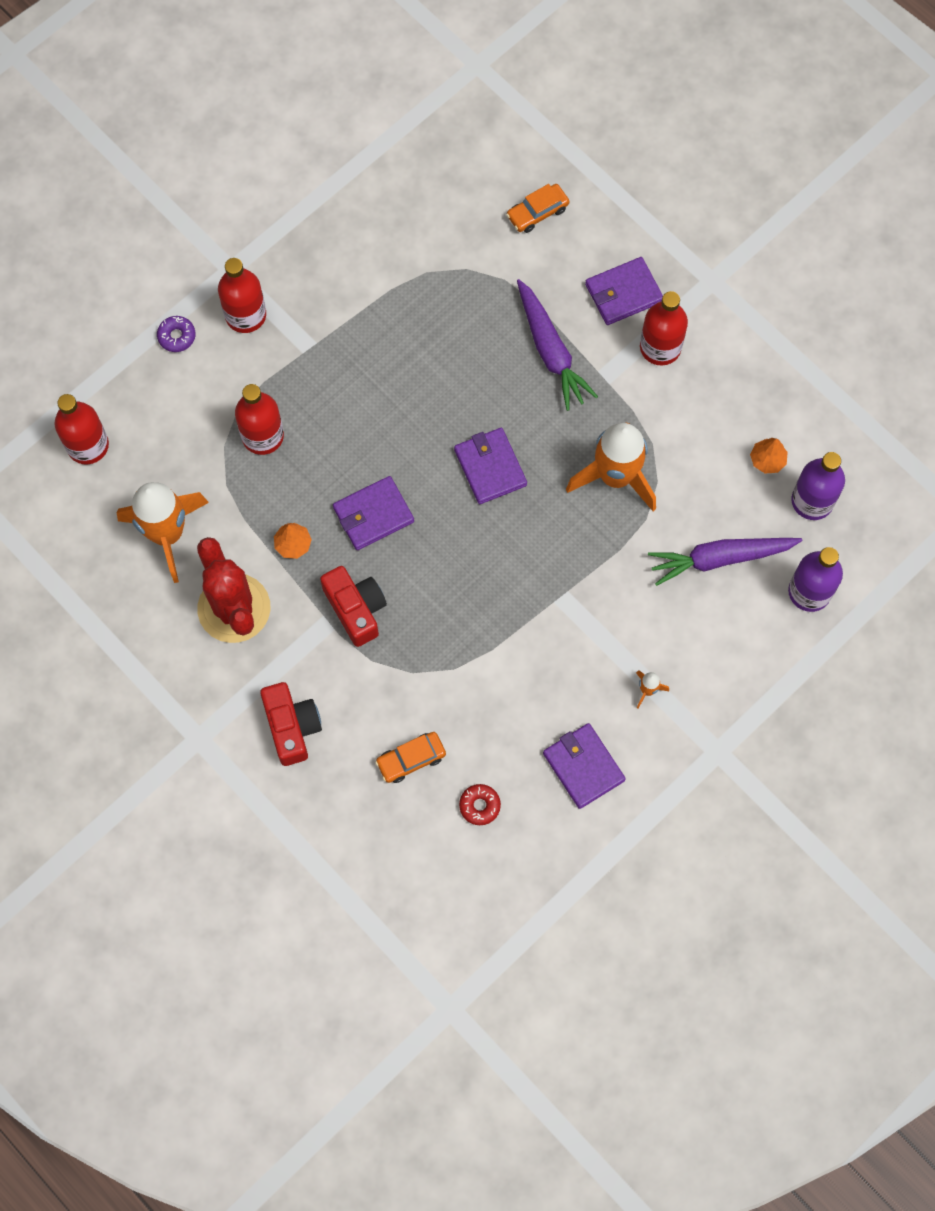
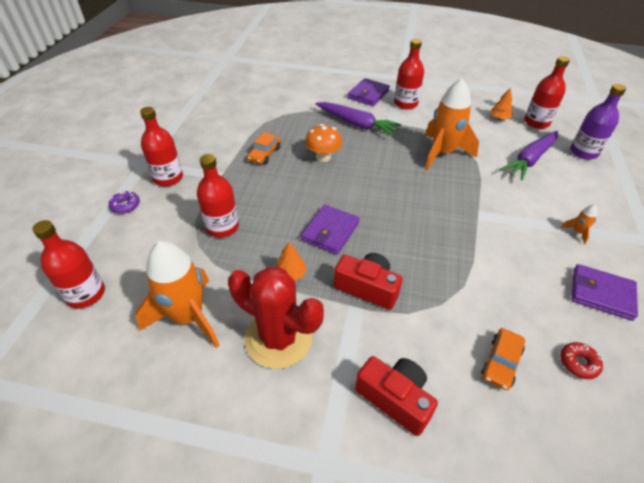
camera: 35 degrees left, 25 degrees down
(455, 389) = (323, 157): none -> orange mushroom
(490, 467) = (375, 178): purple wallet -> none
(537, 212) = (300, 86): orange car -> orange car (264, 154)
(812, 501) = (536, 122): purple bottle -> red bottle

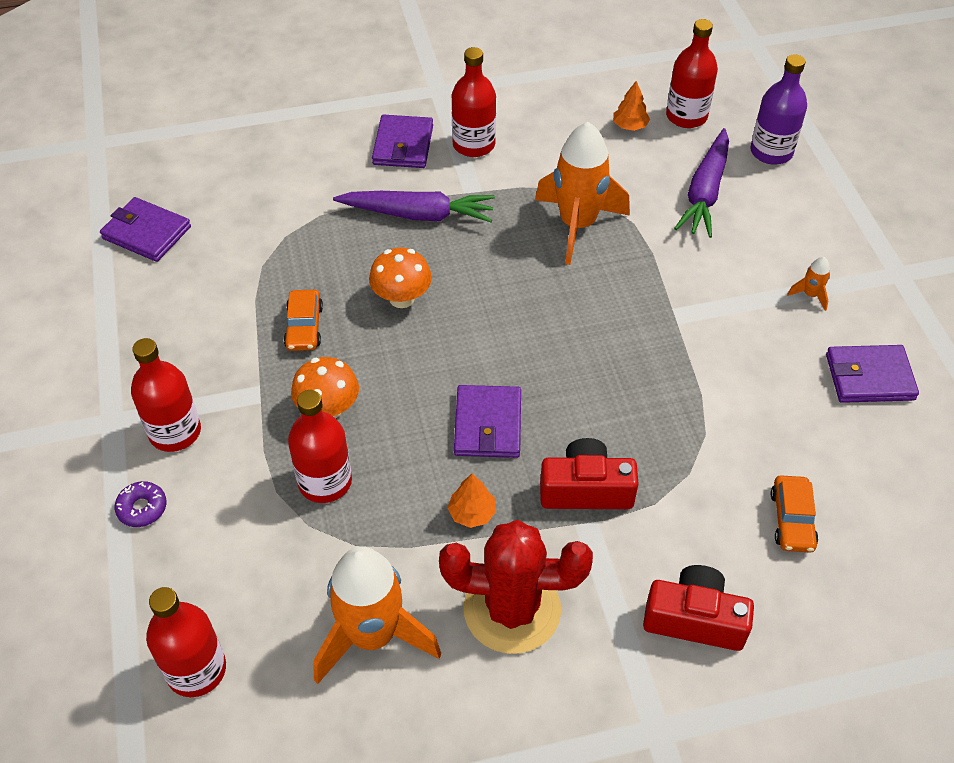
camera: 25 degrees left, 5 degrees up
(221, 95) = (146, 233): none -> purple wallet
(249, 194) = (328, 409): none -> orange mushroom
(578, 363) = (875, 482): red donut -> none

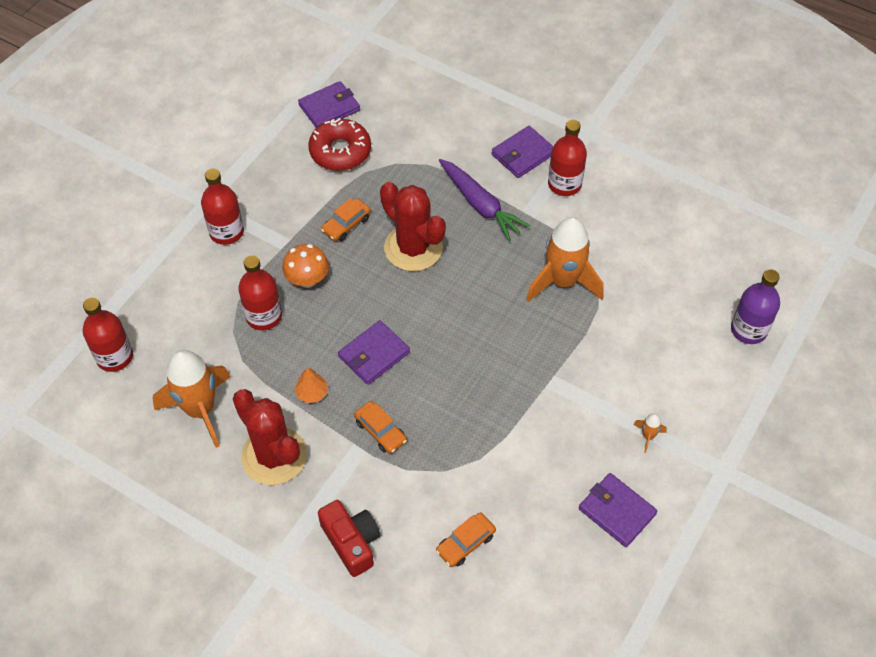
camera: 45 degrees right, 5 degrees up
(142, 508) = (173, 259): purple donut -> none
(146, 233) = (329, 108): purple wallet -> purple wallet turned 75 degrees clockwise
(211, 264) = (340, 151): none -> red donut
(402, 298) = (413, 248): orange mushroom -> red cactus
(586, 489) = (380, 431): red camera -> orange car
(630, 126) = (677, 243): orange tree -> none
(686, 116) = (723, 264): red bottle -> none
(705, 192) = (668, 322): purple carrot -> none

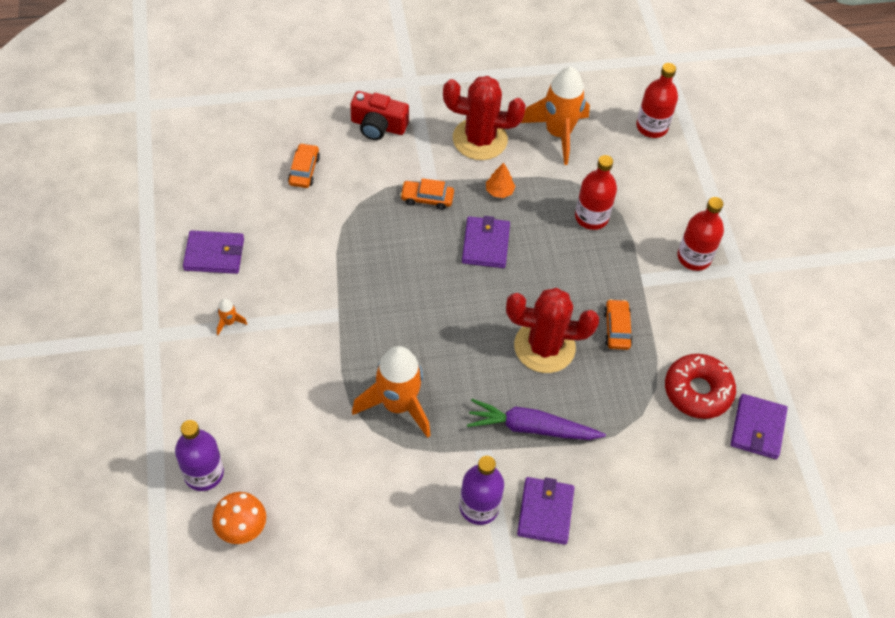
camera: 135 degrees right, 0 degrees up
(307, 279) = (593, 264): orange mushroom -> orange mushroom (242, 528)
(564, 184) = (479, 507): red bottle -> purple bottle

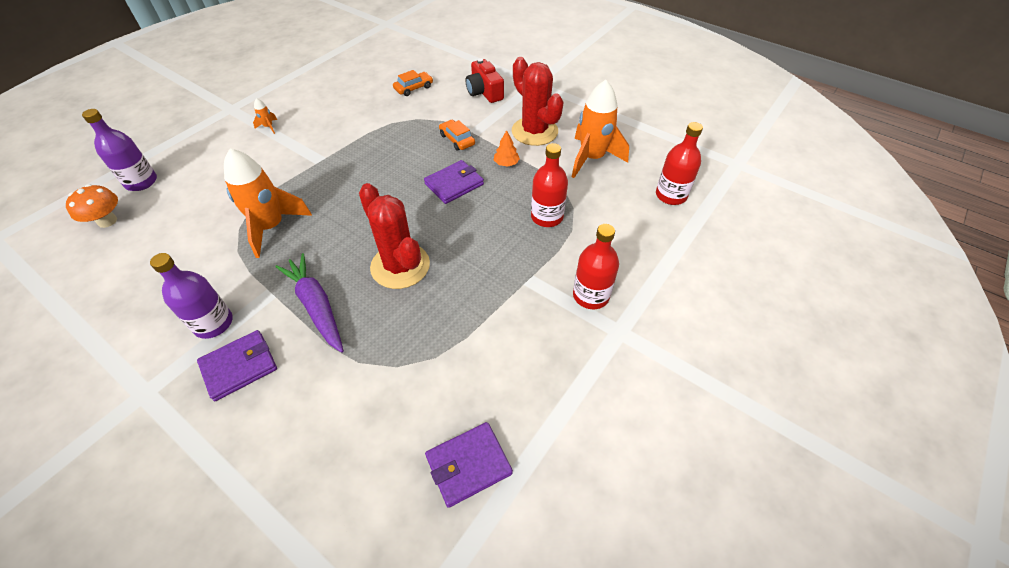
camera: 50 degrees right, 5 degrees down
(214, 254) = (313, 95): purple wallet -> none
(617, 328) = (464, 295): orange car -> none
(697, 391) = (461, 389): red donut -> none

